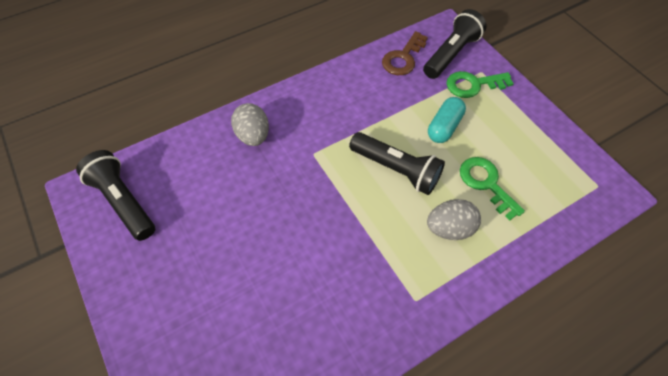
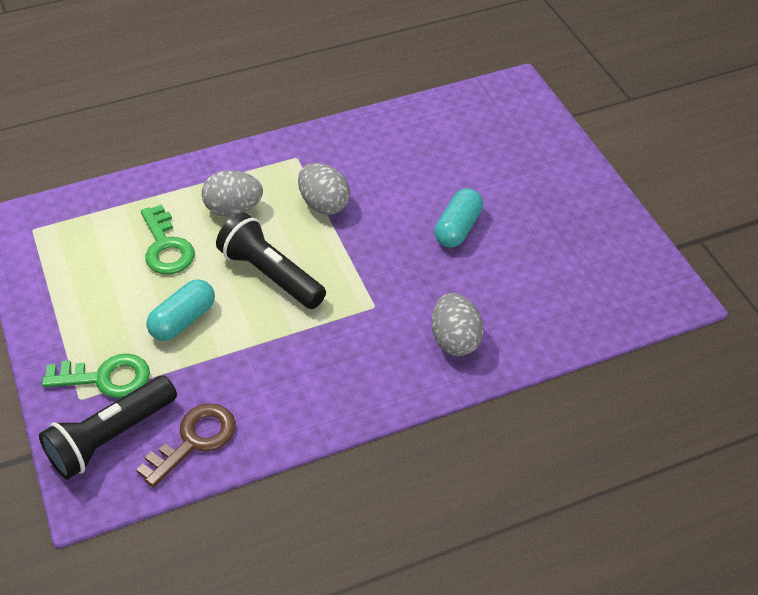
camera: 170 degrees left, 10 degrees down
(123, 201) = (617, 278): black flashlight -> none
(253, 234) = (458, 228): none -> turquoise capsule
(373, 245) = (324, 204): none -> grey egg

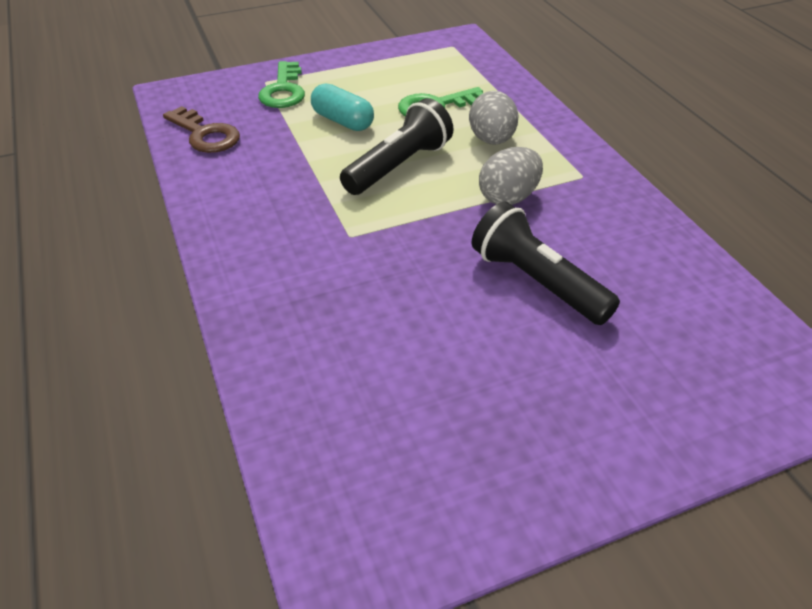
camera: 90 degrees right, 5 degrees down
(111, 437) = (221, 97): black flashlight -> black flashlight (537, 282)
(455, 340) = (291, 299): grey egg -> none
(458, 228) = (481, 308): turquoise capsule -> none

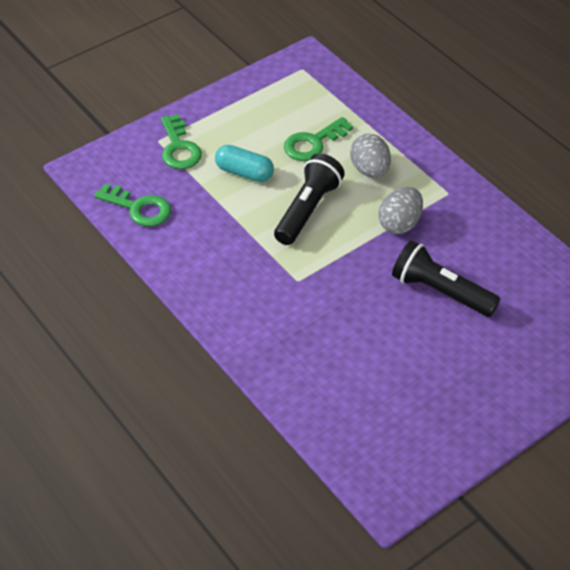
camera: 15 degrees left, 5 degrees up
(205, 135) = (139, 208): brown key -> green key

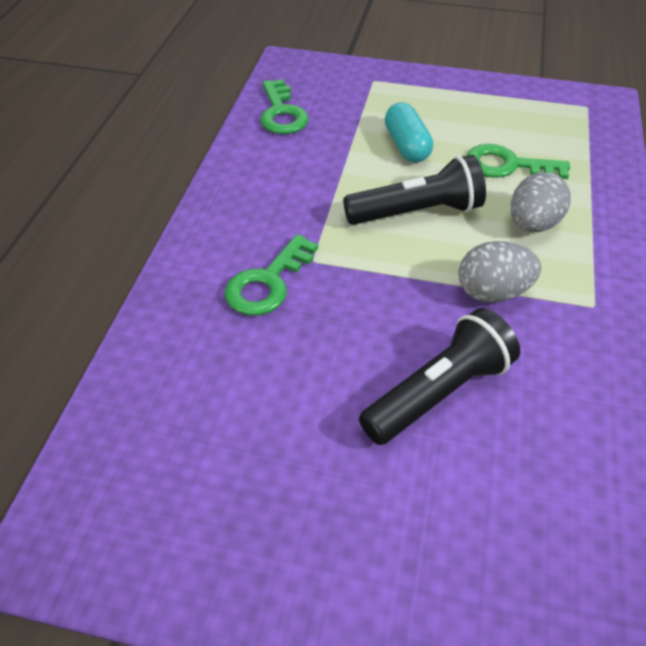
camera: 50 degrees right, 0 degrees up
(179, 148) = (381, 95): green key -> green key (268, 283)
(440, 291) = (438, 392): black flashlight -> black flashlight turned 60 degrees clockwise

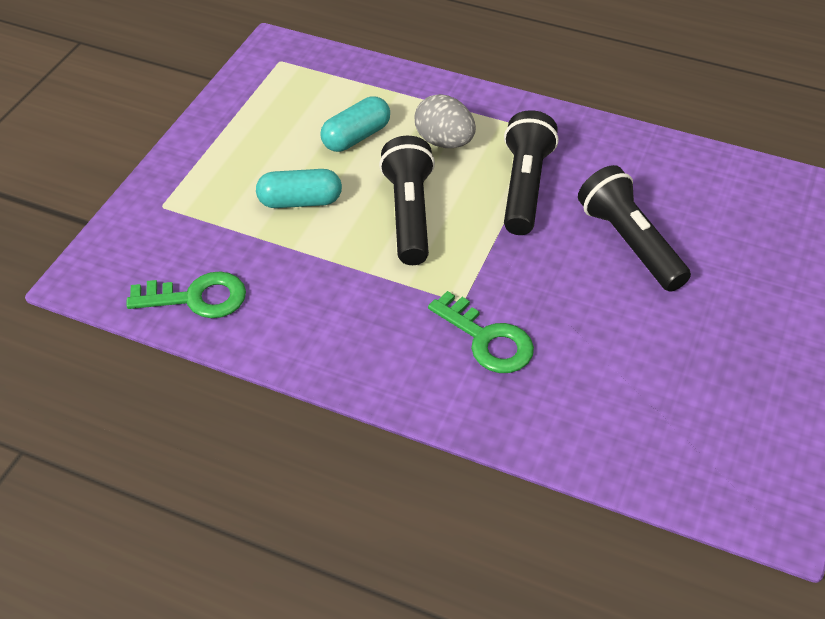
camera: 80 degrees left, 0 degrees up
(492, 292) = (524, 187): grey egg -> black flashlight
(507, 165) = (356, 137): green key -> turquoise capsule

